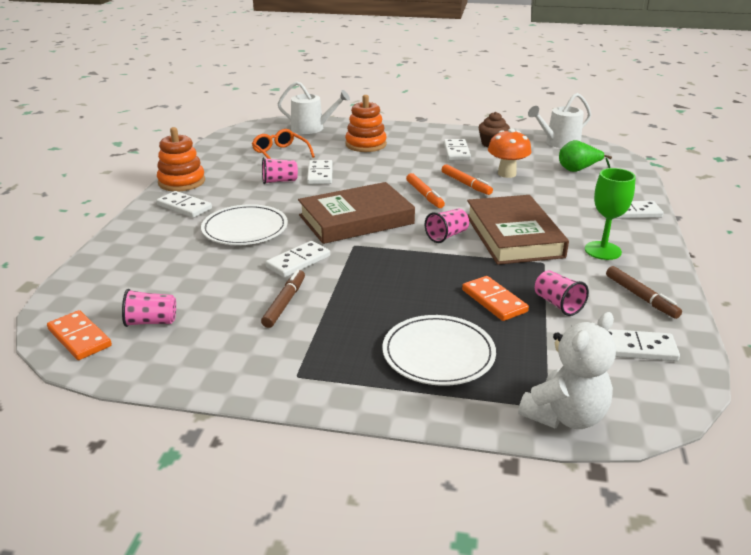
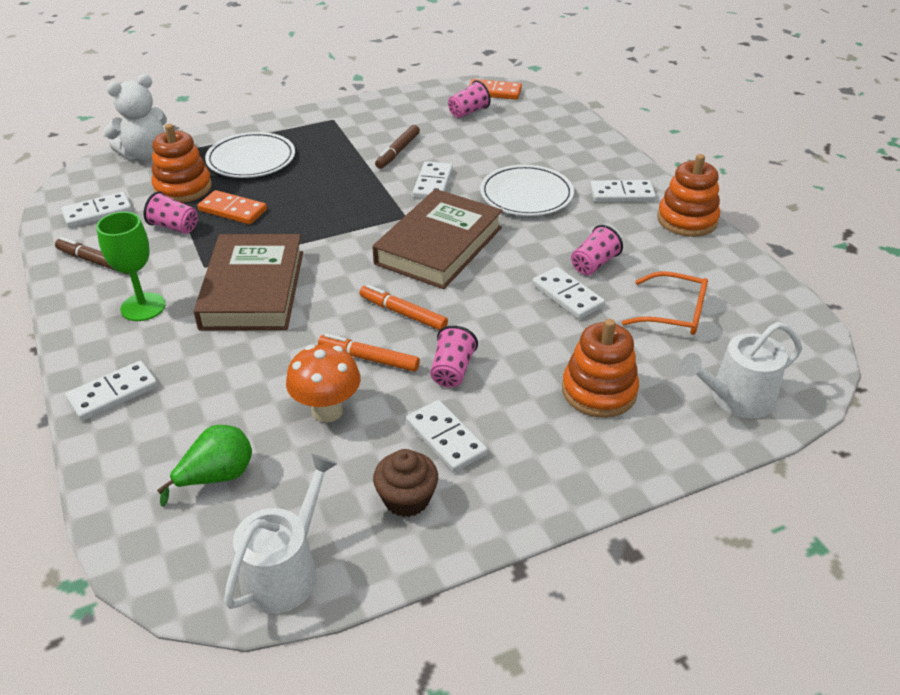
camera: 145 degrees right, 10 degrees up
(285, 303) = (397, 152): brown marker -> brown marker turned 45 degrees clockwise
(447, 236) = (325, 262): pink cup -> pink cup (452, 371)
(513, 236) = (253, 289): brown book -> brown book turned 45 degrees clockwise
(533, 344) = (183, 188): none -> orange stacking toy
(565, 416) = (145, 154): white teddy bear -> white teddy bear turned 135 degrees counterclockwise

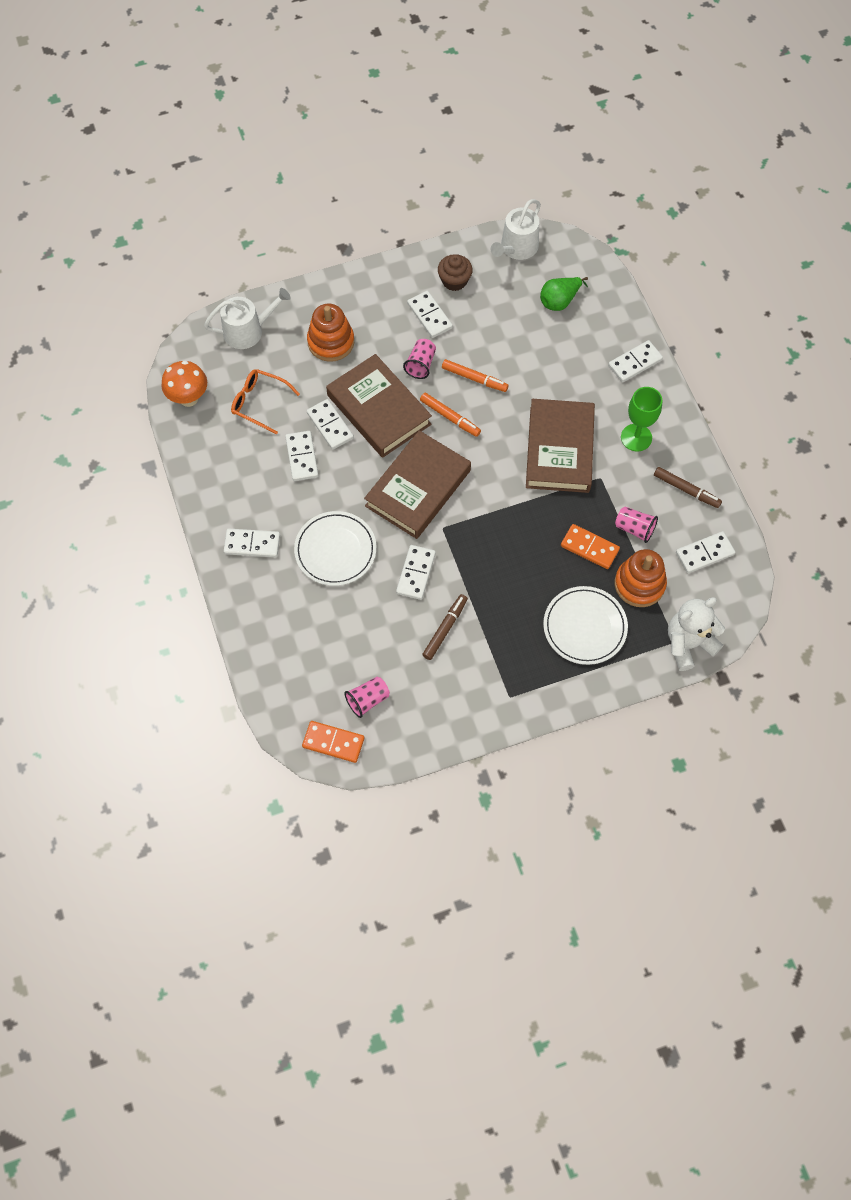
camera: 175 degrees left, 25 degrees up
(327, 411) = (500, 340): orange mushroom -> orange mushroom (188, 398)
(504, 316) = (379, 410): none -> brown book
(593, 264) = (302, 457): pink cup -> white domino
(687, 220) = (209, 504): orange stacking toy -> none

